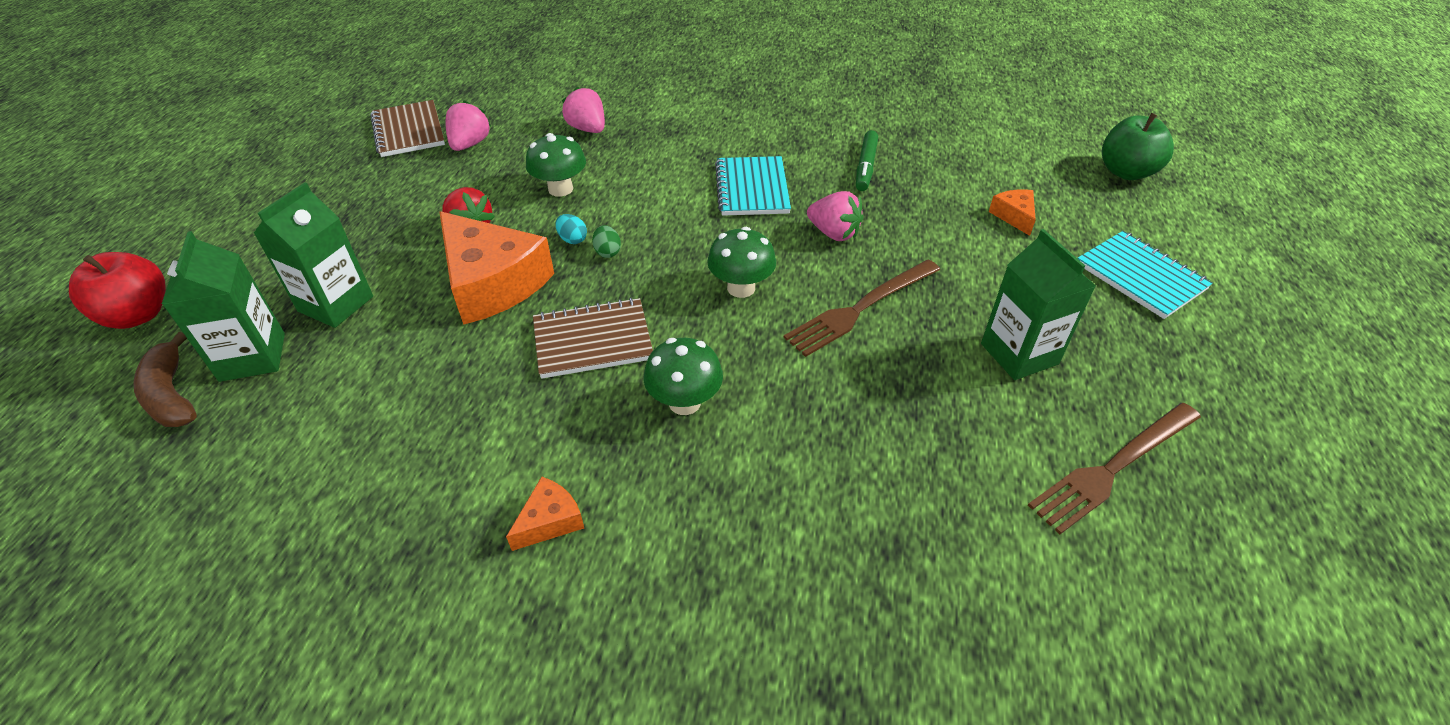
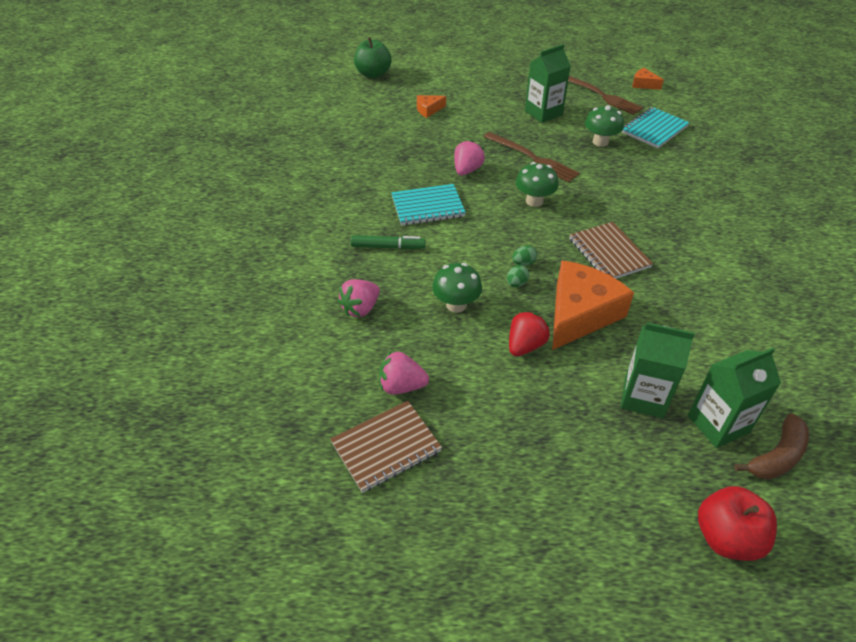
camera: 100 degrees left, 0 degrees up
(550, 521) = (734, 243): orange cheese -> orange cheese (643, 84)
(572, 239) = (516, 284): turquoise egg -> green egg
(684, 402) = (634, 211): green mushroom -> green mushroom (600, 142)
(866, 167) = (388, 161): green marker -> green marker (388, 247)
(1140, 276) = (469, 78): turquoise notebook -> turquoise notebook (654, 129)

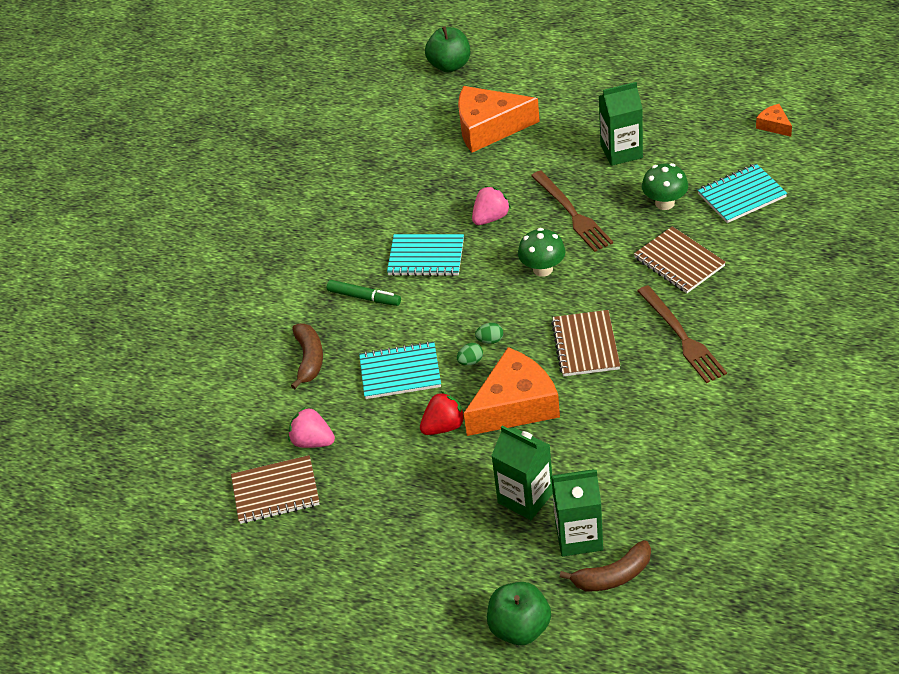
camera: 25 degrees right, 0 degrees up
(360, 308) = (309, 359): pink strawberry -> brown banana
(428, 110) = (489, 128): orange cheese -> orange cheese, size x2.22
(456, 305) = (400, 372): green mushroom -> turquoise notebook
(600, 95) = (707, 134): brown fork -> brown fork (682, 337)
(641, 180) = (679, 262): none -> brown notebook
(726, 537) = (520, 628): red apple -> green apple

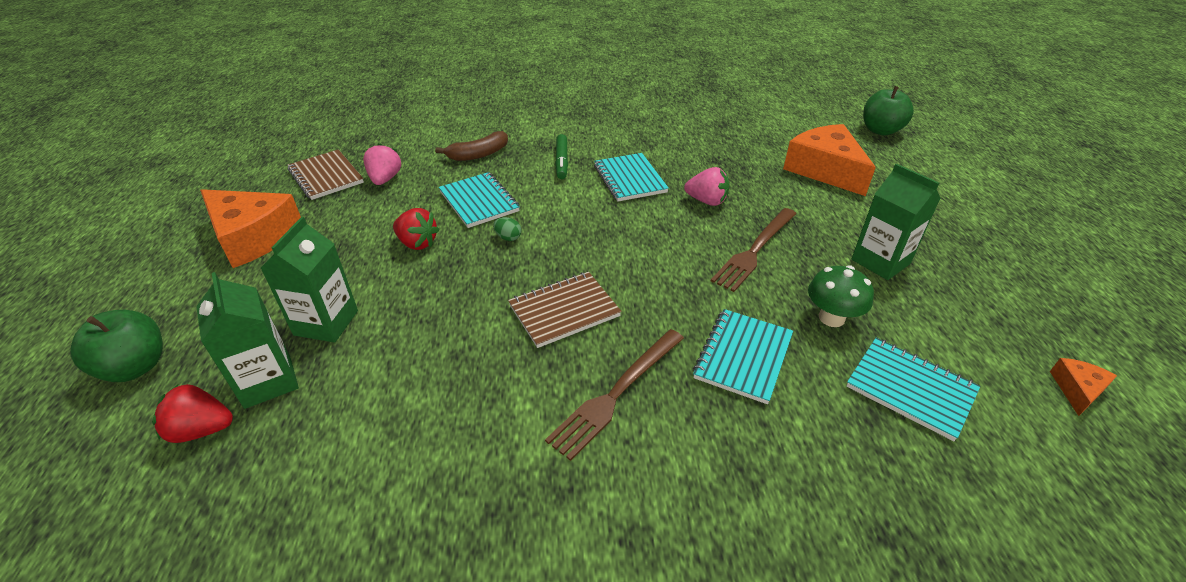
camera: 60 degrees right, 5 degrees down
(490, 340) = (541, 242): green egg -> none
(515, 405) = (458, 281): orange cheese -> orange cheese (253, 237)
(542, 269) = (659, 251): green mushroom -> none
(613, 576) = (202, 430): brown banana -> red strawberry
(679, 262) = (743, 357): brown notebook -> turquoise notebook

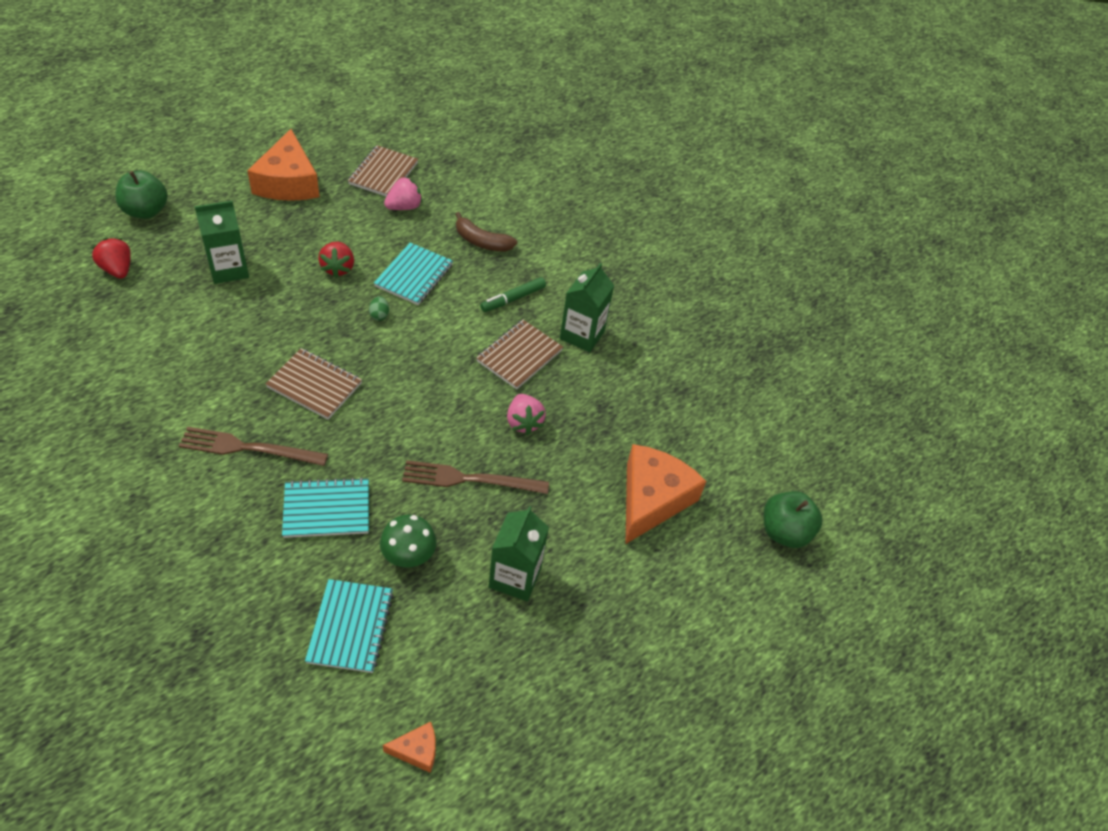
camera: 50 degrees right, 10 degrees up
(268, 381) = (166, 273): green carton -> green carton (582, 335)
(630, 179) = (519, 356): turquoise notebook -> brown notebook

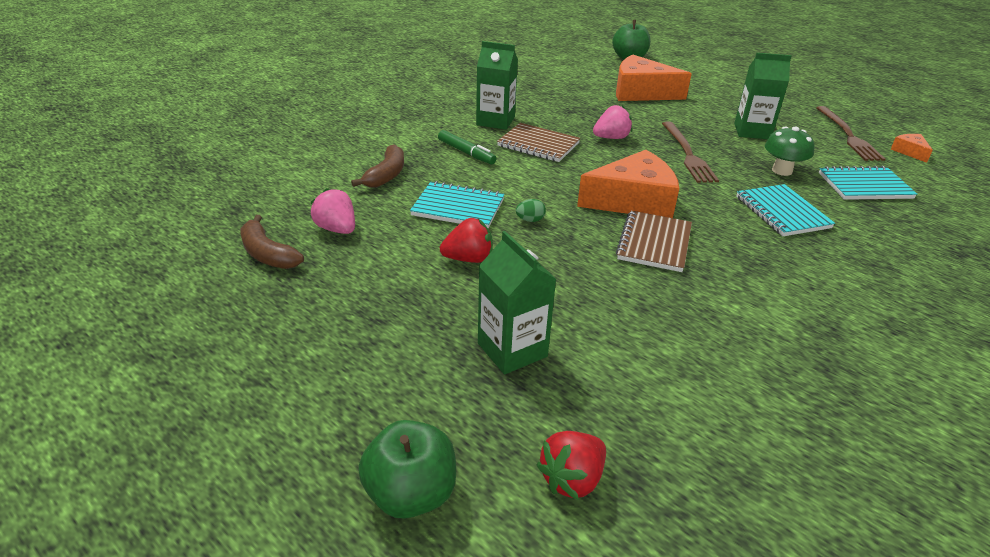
camera: 95 degrees left, 15 degrees down
(248, 448) = (764, 268): brown fork -> brown fork (848, 135)
(288, 182) = (298, 336): orange cheese -> orange cheese (633, 201)
(383, 173) = (267, 254): brown notebook -> brown banana

